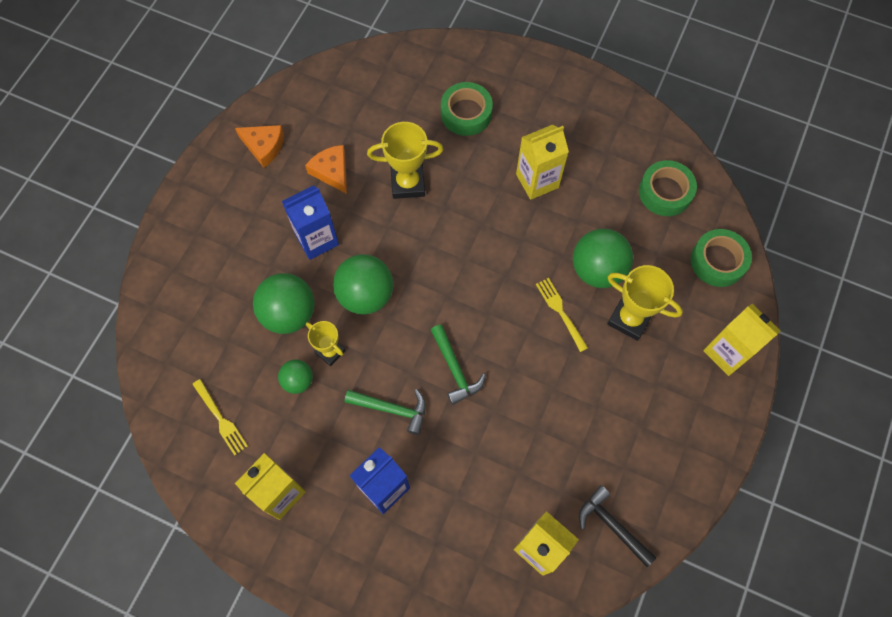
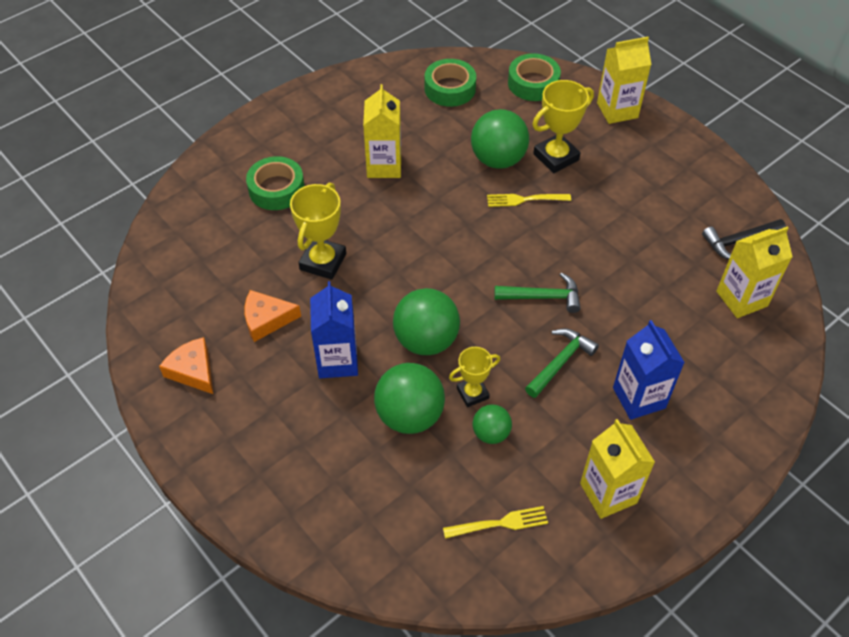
camera: 65 degrees left, 15 degrees down
(264, 146) = (193, 371): orange cheese -> orange cheese turned 90 degrees counterclockwise

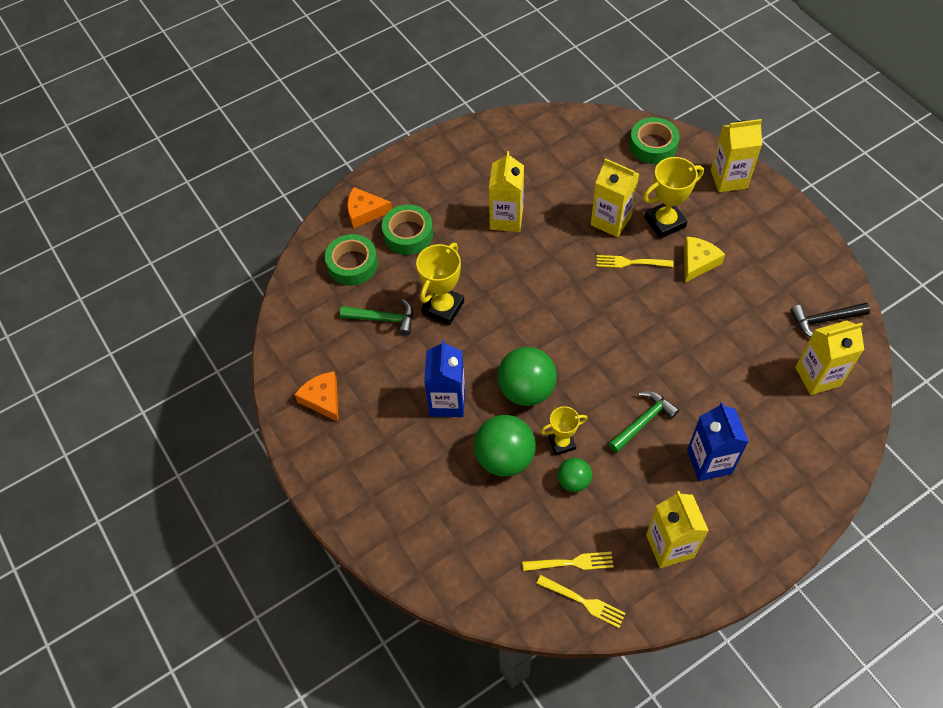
camera: 10 degrees right, 5 degrees up
(266, 319) = (389, 358): orange cheese -> orange cheese (365, 212)
(450, 88) = (574, 146): green tape -> green tape (352, 264)
(498, 159) = (611, 221): green ball -> yellow carton
(519, 566) = (583, 602): none -> yellow fork
(542, 297) = (635, 358): green hammer -> green hammer (383, 319)
(596, 194) = (698, 262): none -> yellow cheese

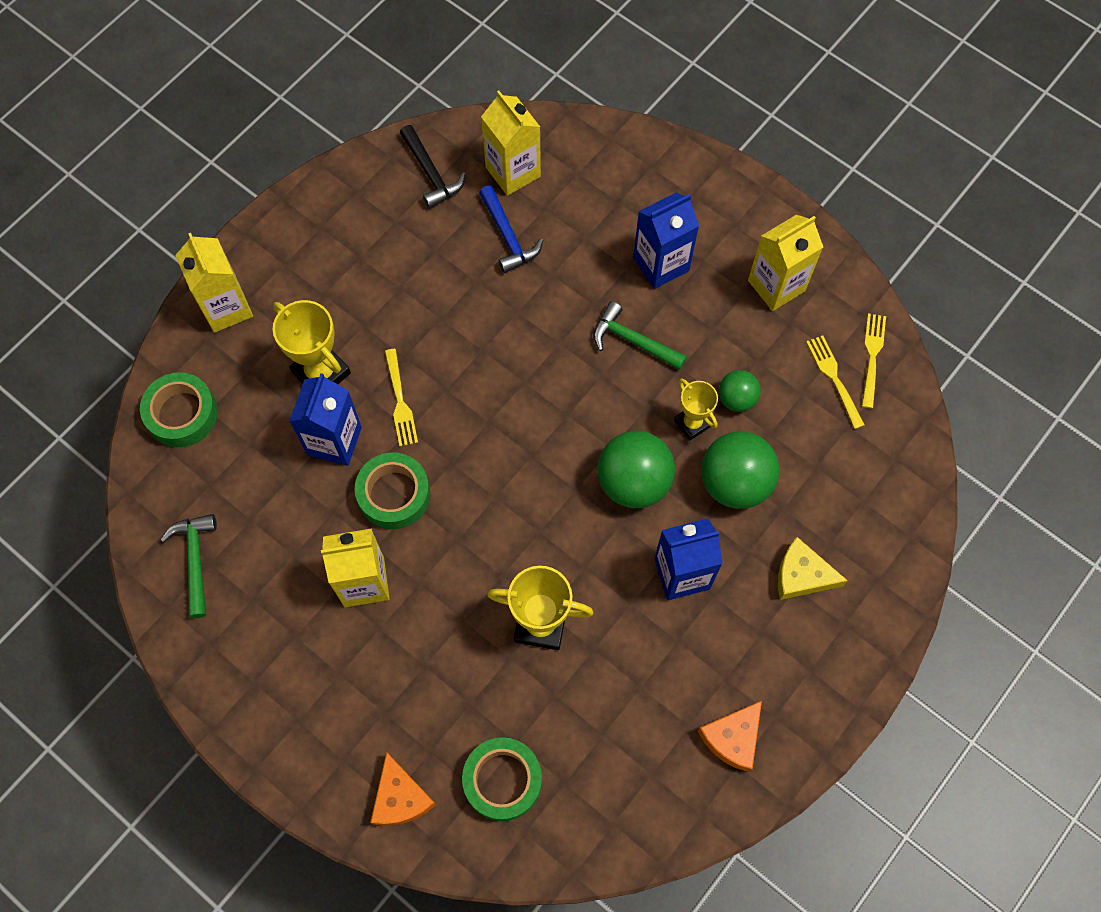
camera: 110 degrees left, 10 degrees up
(383, 319) = (583, 701): green hammer -> green hammer (195, 560)
(408, 234) = (426, 715): green tape -> green tape (394, 494)
(611, 221) = (334, 441): yellow carton -> blue carton
(698, 262) = (379, 322): yellow cheese -> yellow cheese (802, 575)
(756, 359) = (508, 236): none -> blue hammer

